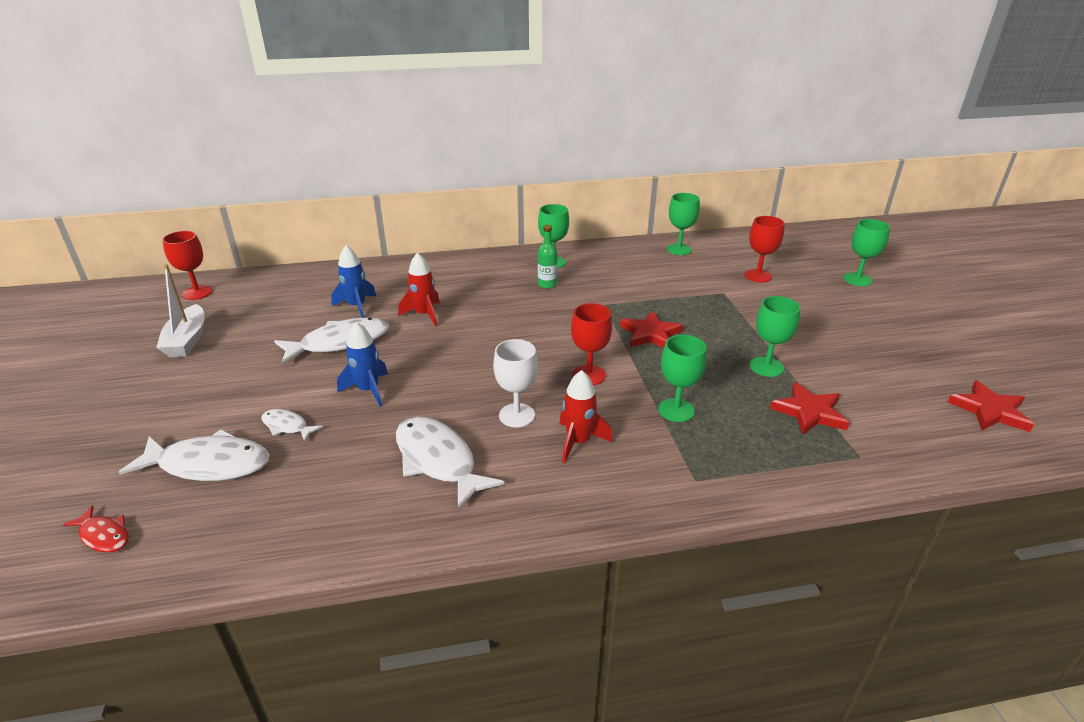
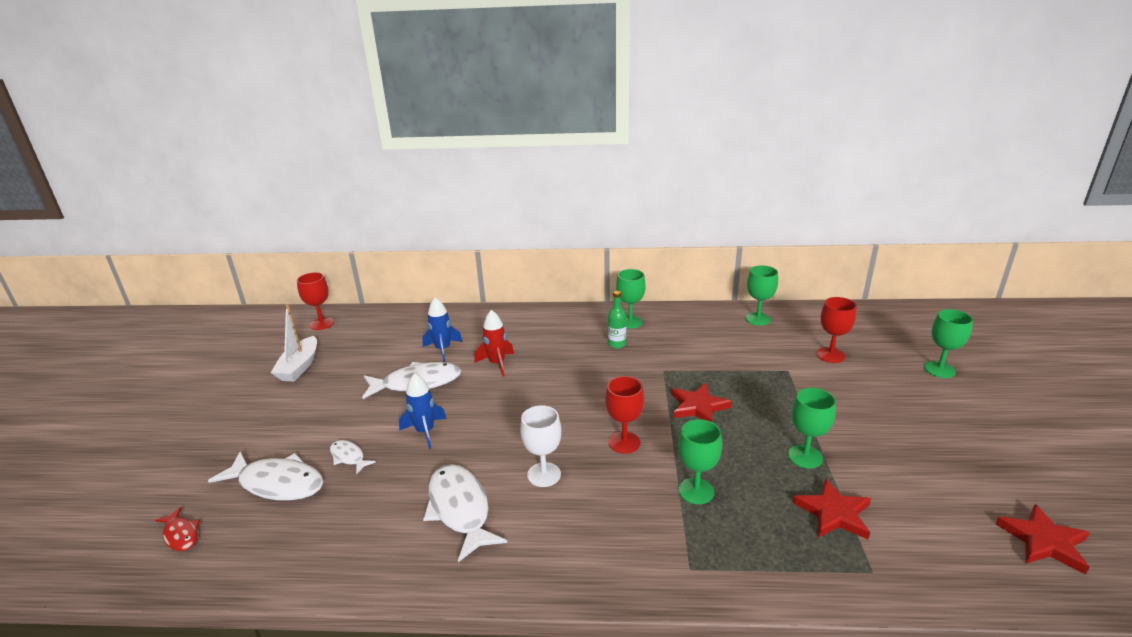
camera: 15 degrees right, 5 degrees down
(578, 442) = (591, 510): red rocket -> none

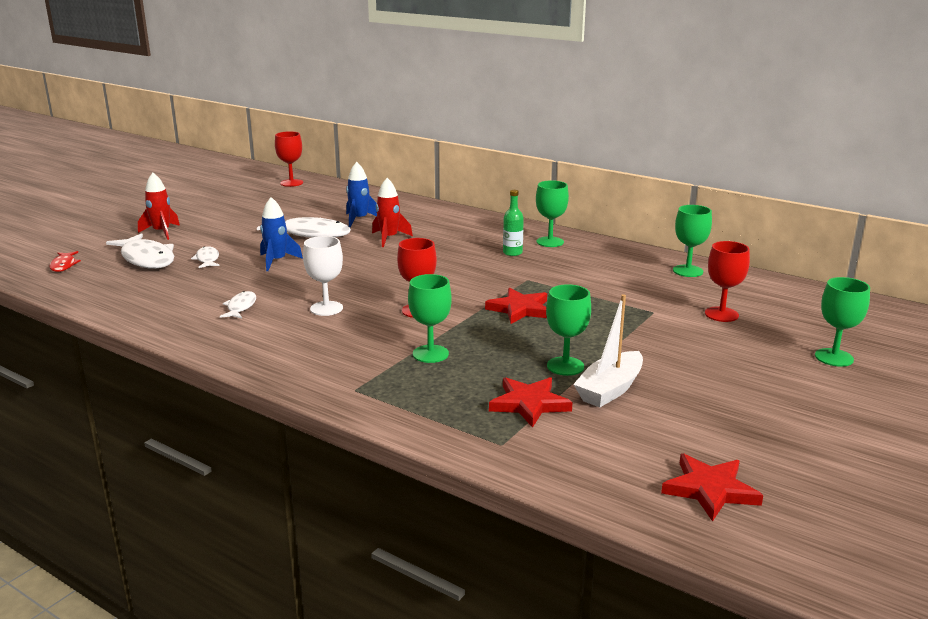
camera: 30 degrees right, 5 degrees down
(252, 437) = (162, 232): none -> red rocket
(299, 367) = (242, 203): white boat -> white boat (610, 389)
(460, 509) = (241, 307): white fish -> white fish, size x0.51

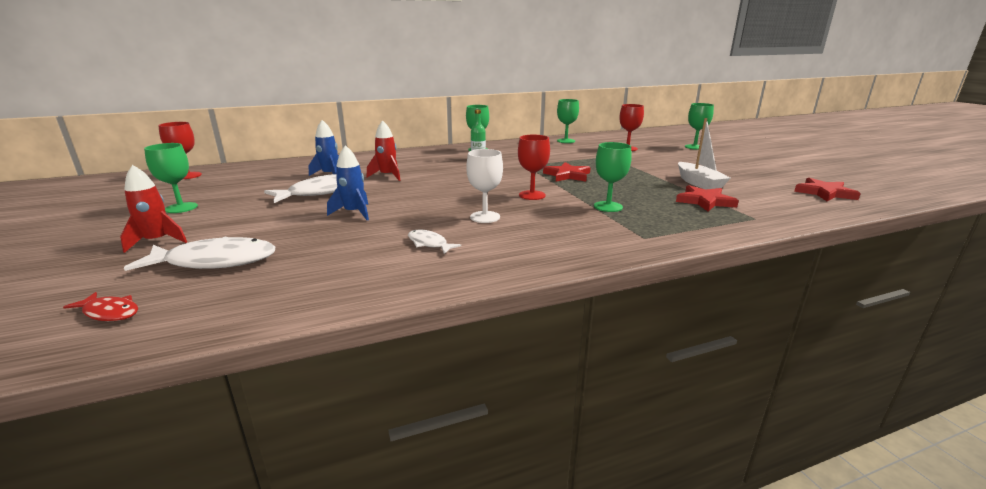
camera: 55 degrees left, 0 degrees up
(207, 259) = (286, 235): white fish -> none
(565, 366) = (660, 184): green goblet -> green goblet (181, 208)

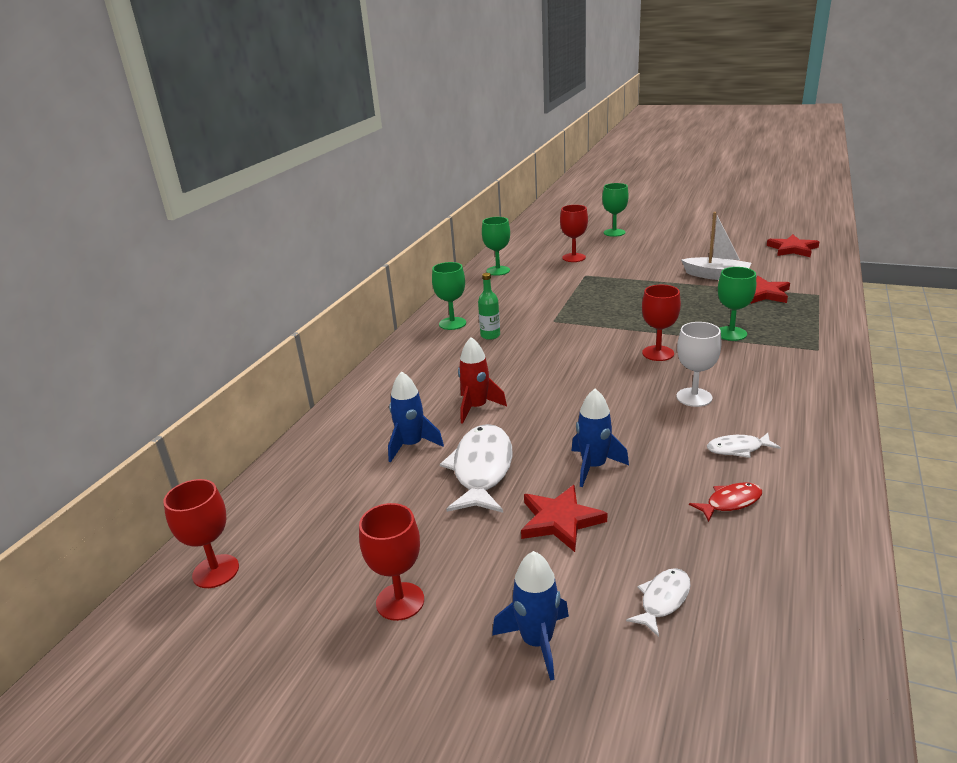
camera: 45 degrees left, 5 degrees up
(110, 312) = (762, 706): red fish -> red fish (730, 502)
(157, 241) = (537, 642): red rocket -> blue rocket
(181, 208) = (400, 601): green goblet -> red goblet
(215, 261) = (663, 600): white fish -> white fish, size x0.51
(567, 175) = (618, 315): red star -> red star (560, 520)

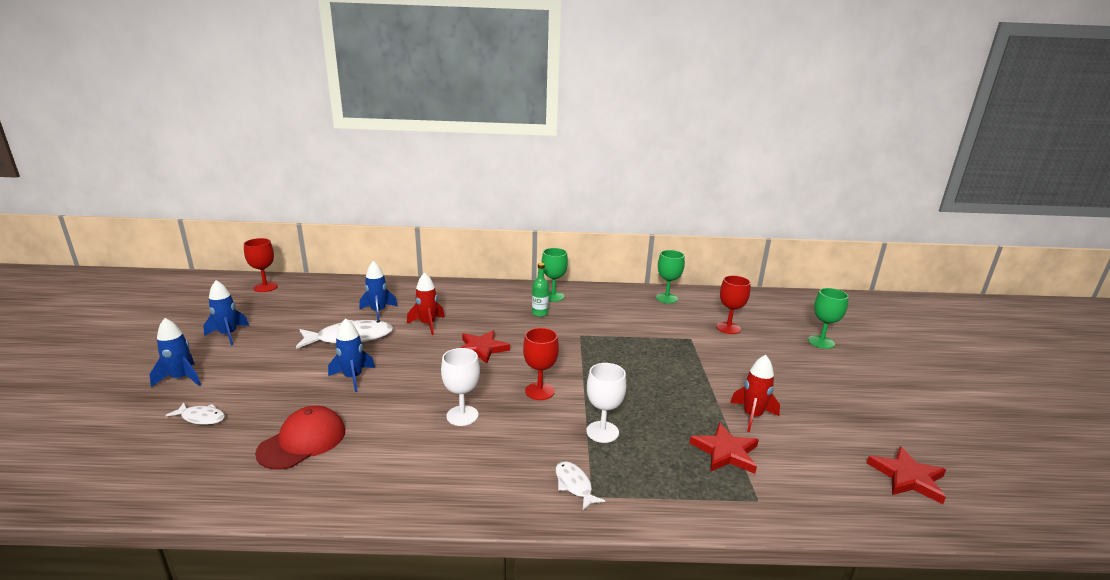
camera: 65 degrees right, 5 degrees down
(400, 601) = (228, 335): red goblet -> blue rocket
(560, 520) = (291, 372): red star -> red star (482, 349)
(716, 276) = (752, 416): white boat -> red rocket
(730, 502) = (302, 441): red fish -> red cap
(731, 333) = (602, 432): green goblet -> white goblet
(738, 449) = (379, 443): white fish -> white fish (574, 485)

